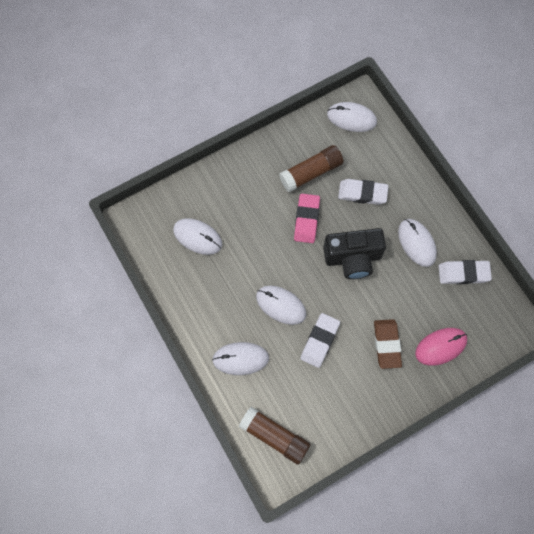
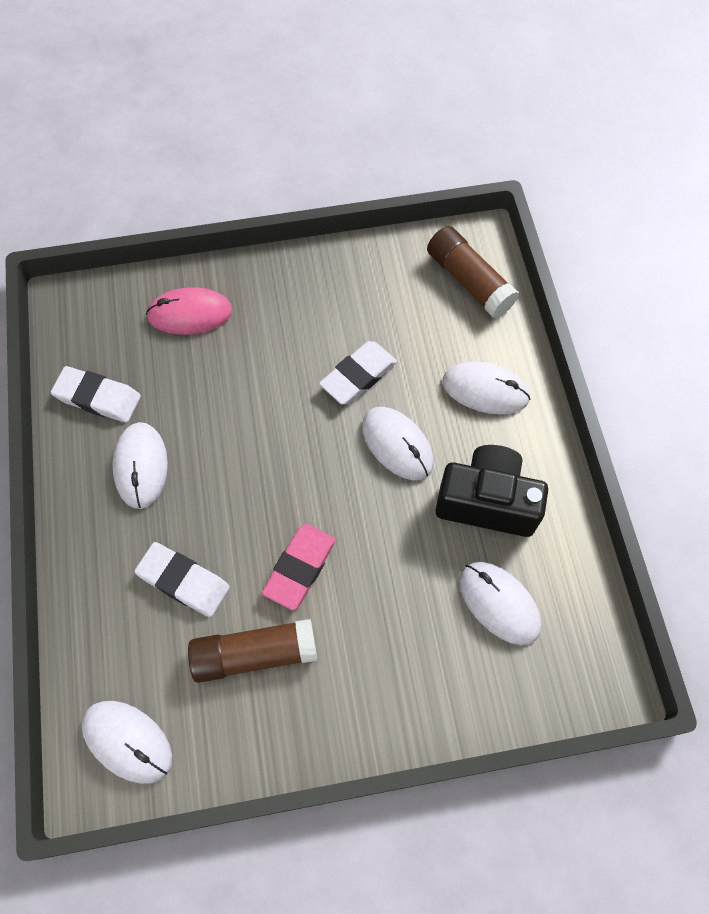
camera: 160 degrees left, 5 degrees down
(353, 258) = (253, 477): black camera -> black camera (487, 502)
(386, 344) = (264, 340): brown eraser -> none

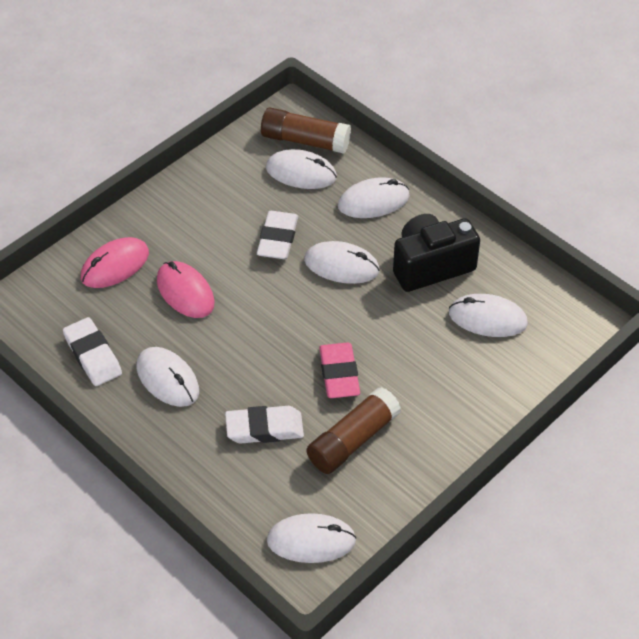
camera: 35 degrees left, 15 degrees down
(98, 397) = (93, 355): white eraser -> white eraser turned 75 degrees clockwise
(229, 381) = (185, 292): none -> pink mouse
(438, 315) = (301, 173): none -> white mouse

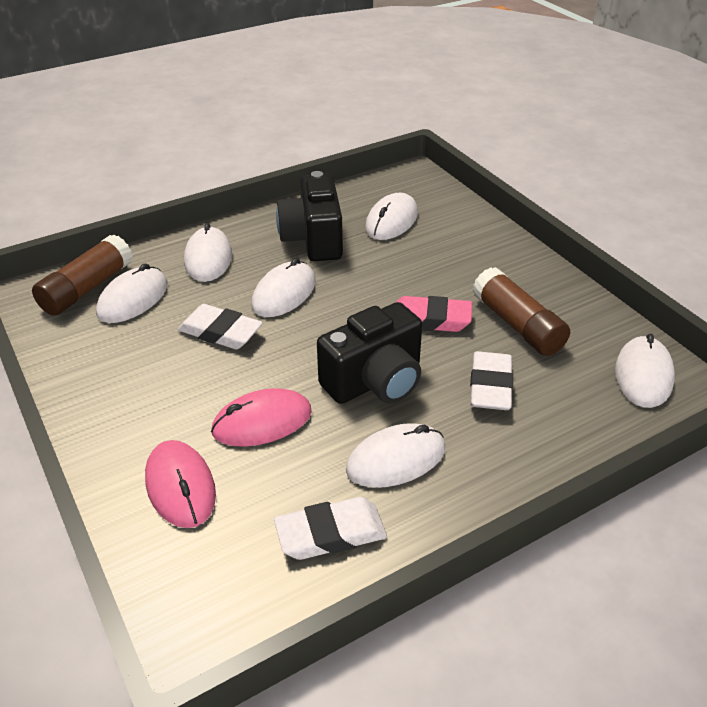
camera: 75 degrees left, 10 degrees down
(248, 351) = (375, 381): none -> black camera

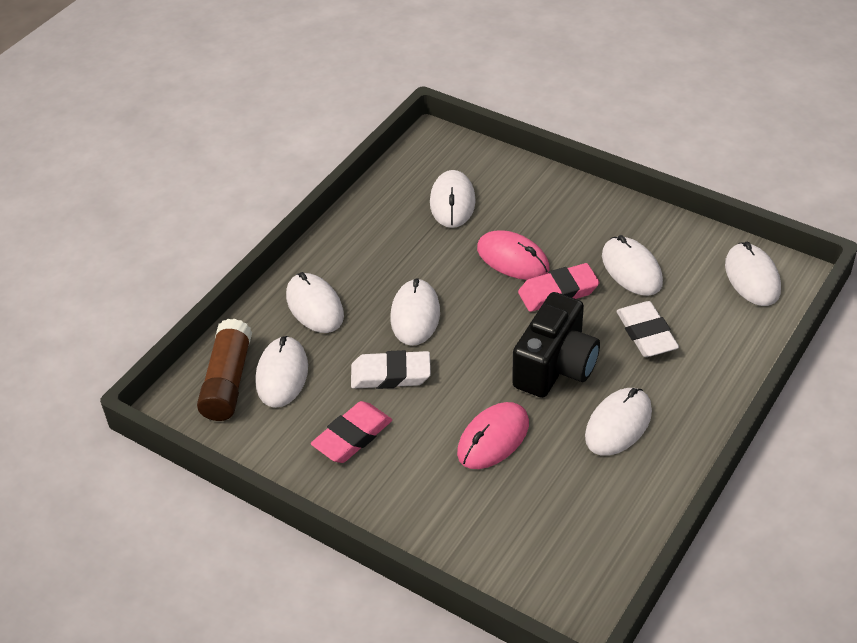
camera: 25 degrees left, 5 degrees up
(141, 369) = (352, 436): none -> pink eraser
(180, 486) = (473, 517): pink mouse -> pink mouse (513, 259)
(313, 239) = (396, 249): black camera -> none
(330, 533) = (613, 500): white eraser -> none
(517, 325) = (631, 269): brown glue stick -> white mouse

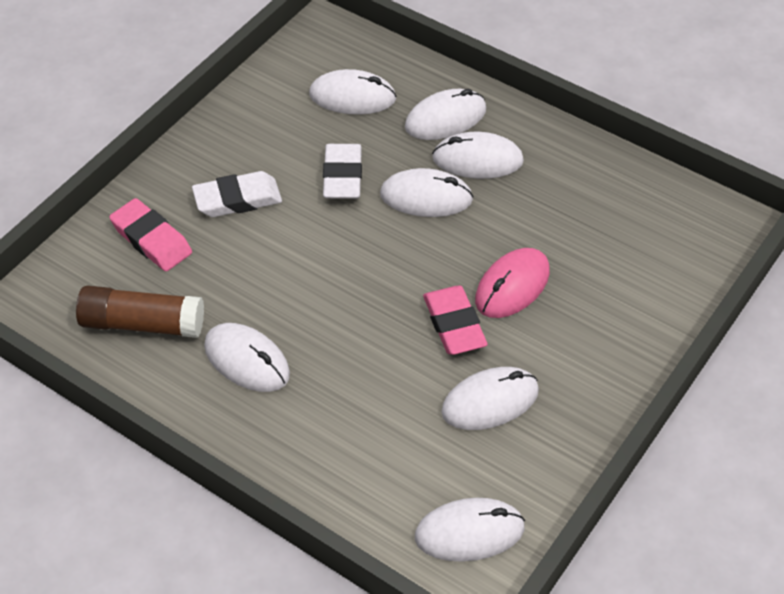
camera: 90 degrees right, 5 degrees up
(227, 381) = (348, 60): brown glue stick -> brown glue stick (142, 324)
(352, 436) = (266, 147): pink eraser -> pink eraser (151, 239)
(452, 202) = (612, 235): white mouse -> white mouse (477, 160)
(493, 438) = (245, 253): pink mouse -> none
(555, 366) = (337, 312): black camera -> none
(646, 334) = (379, 403): white eraser -> white eraser (237, 199)

